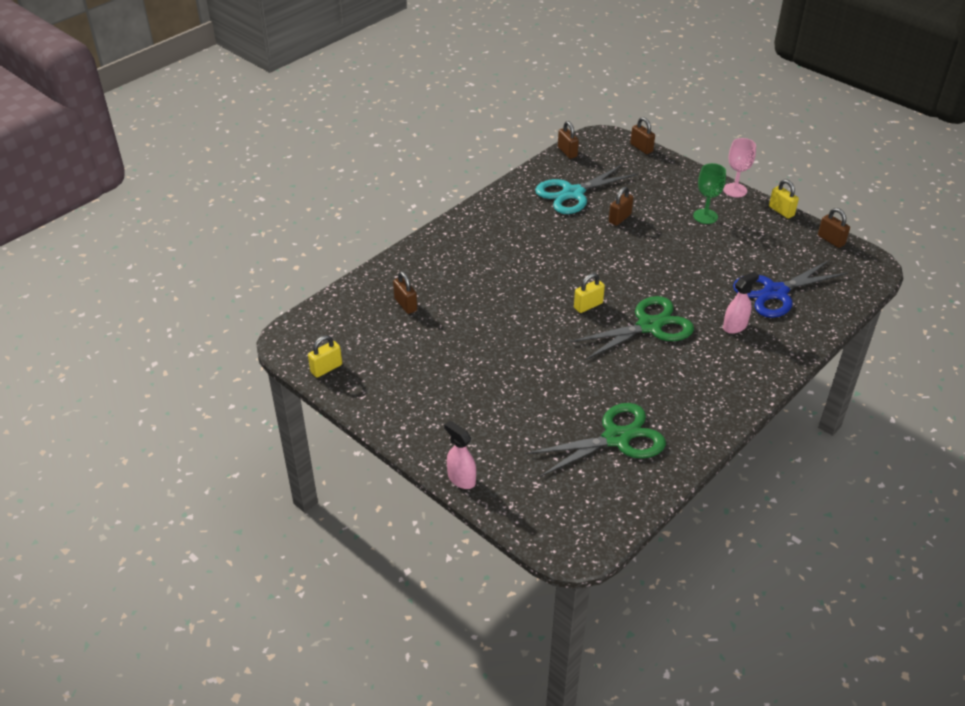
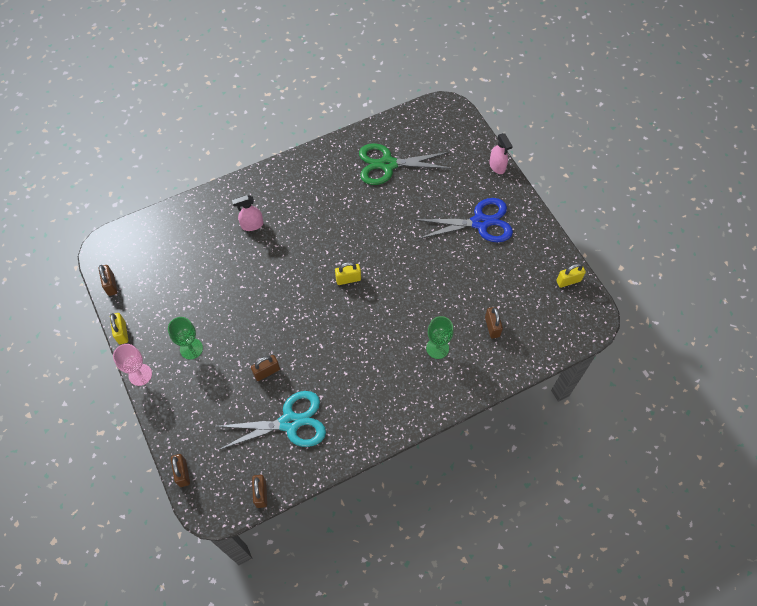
camera: 160 degrees left, 20 degrees up
(458, 274) = (437, 348): none -> green goblet
(649, 326) = (313, 245): green scissors -> none
(775, 292) = (199, 246): blue scissors -> blue scissors (480, 222)

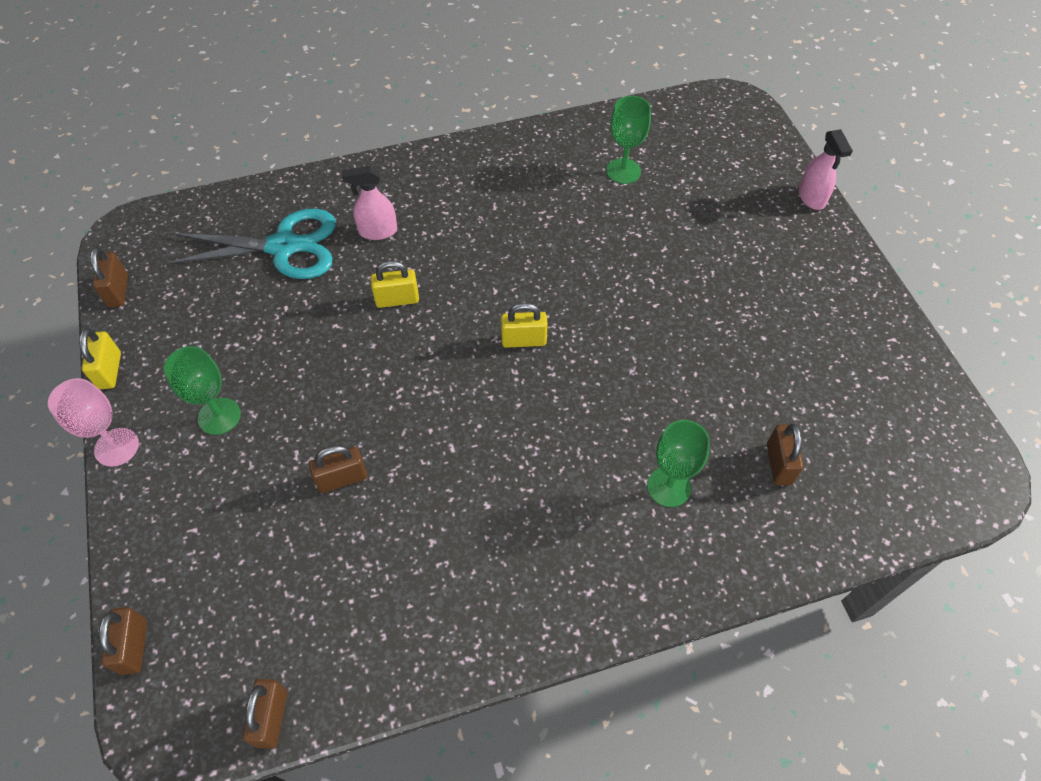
camera: 10 degrees right, 5 degrees down
(290, 422) = (362, 582): turquoise scissors -> turquoise scissors (283, 246)
(387, 164) = (623, 171): green scissors -> green goblet
(480, 222) = (773, 281): blue scissors -> none
(568, 281) = (931, 403): yellow padlock -> yellow padlock (397, 300)

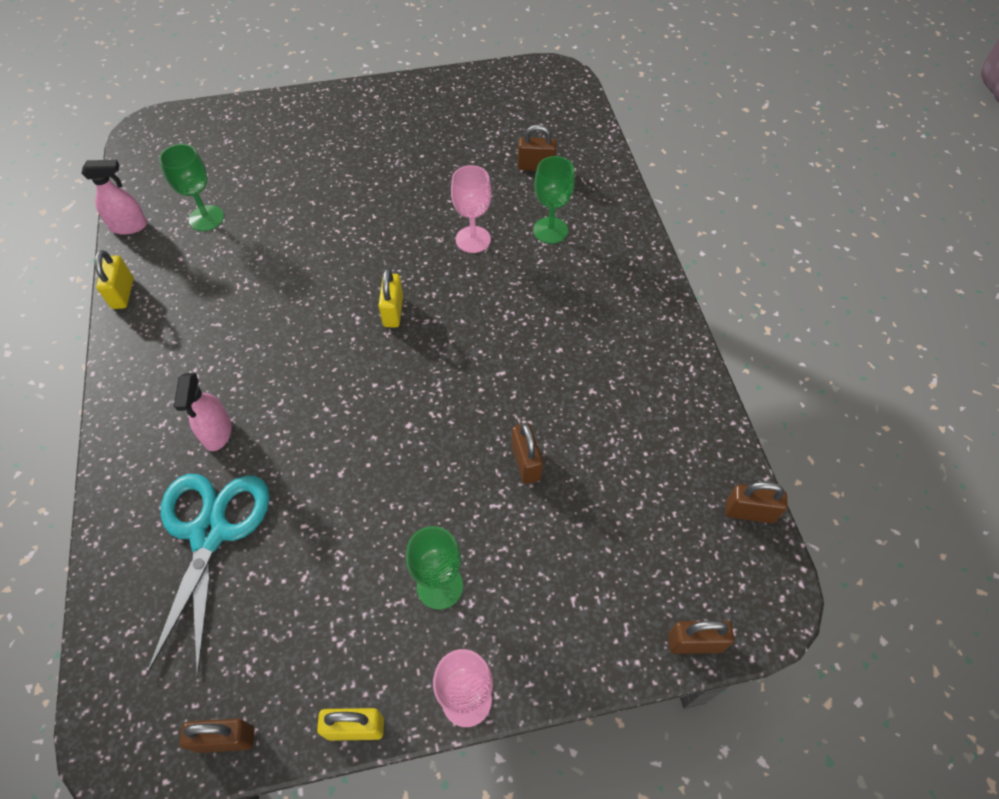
camera: 85 degrees left, 0 degrees up
(397, 300) = (319, 414): yellow padlock -> yellow padlock (123, 293)
(638, 404) = (473, 239): none -> pink goblet
(811, 198) = (284, 102): pink spray bottle -> pink spray bottle (129, 226)

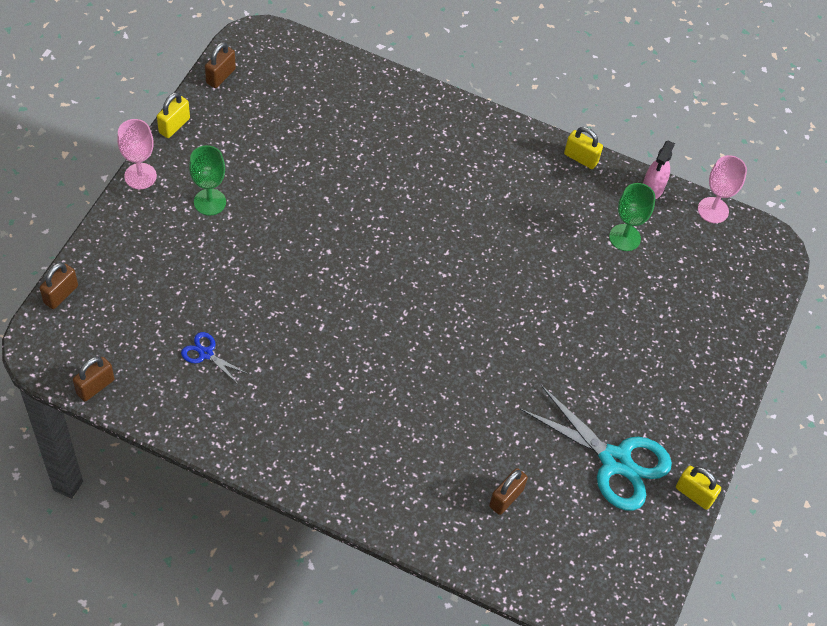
camera: 120 degrees right, 0 degrees up
(210, 533) = (343, 120): turquoise scissors -> turquoise scissors (615, 461)
(217, 433) = (412, 154): pink spray bottle -> none
(393, 311) = (431, 298): yellow padlock -> yellow padlock (694, 494)
(473, 239) = (459, 393): pink goblet -> pink goblet (713, 210)
(526, 462) = (243, 294): brown padlock -> none
(550, 230) = (424, 454): green goblet -> none
(620, 444) = (206, 353): none -> blue scissors

